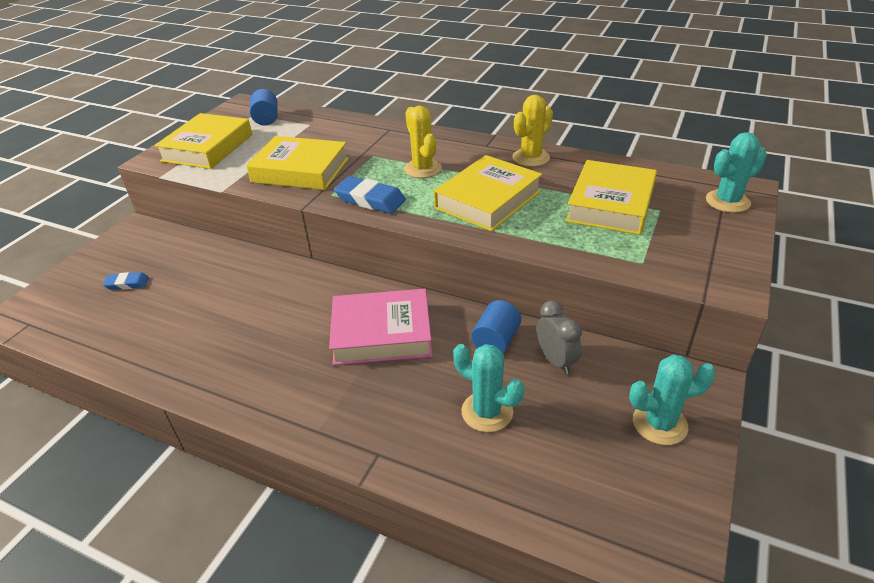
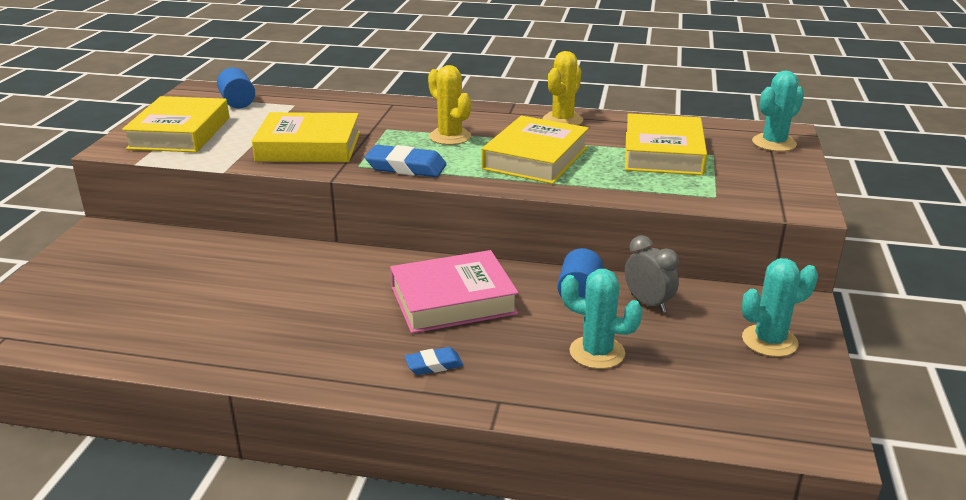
camera: 15 degrees left, 10 degrees down
(127, 284) = (116, 286): blue eraser -> blue eraser (434, 365)

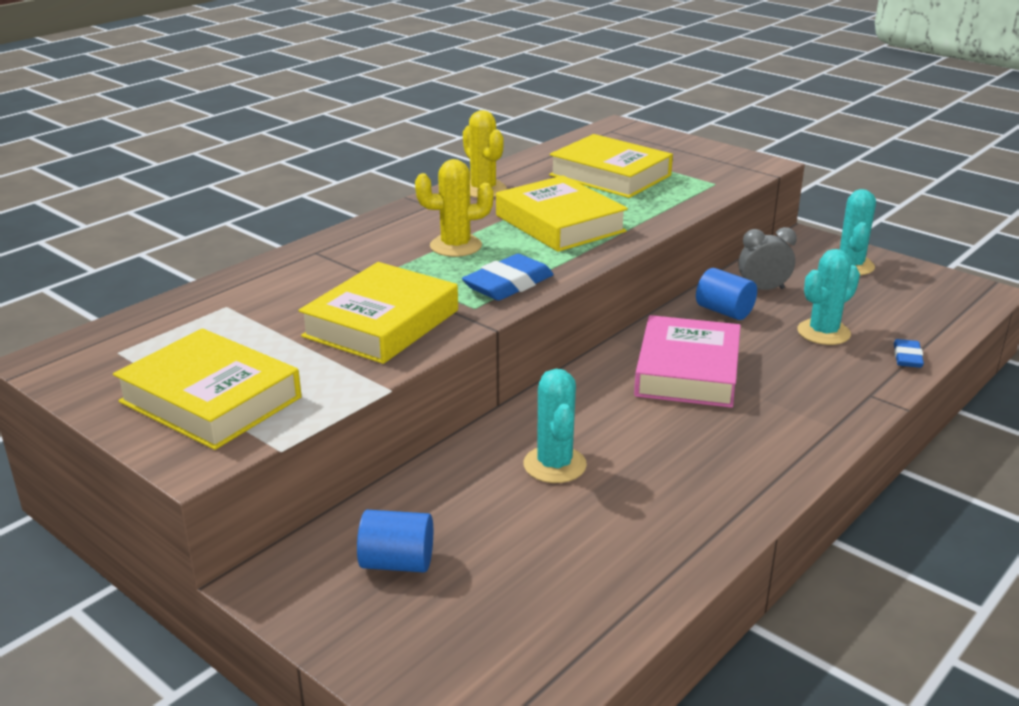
camera: 60 degrees left, 0 degrees up
(238, 102) = (156, 340): blue cylinder -> blue cylinder (397, 563)
(434, 365) = (795, 410): blue eraser -> blue eraser (907, 357)
(774, 143) = (636, 136): turquoise cactus -> turquoise cactus (554, 465)

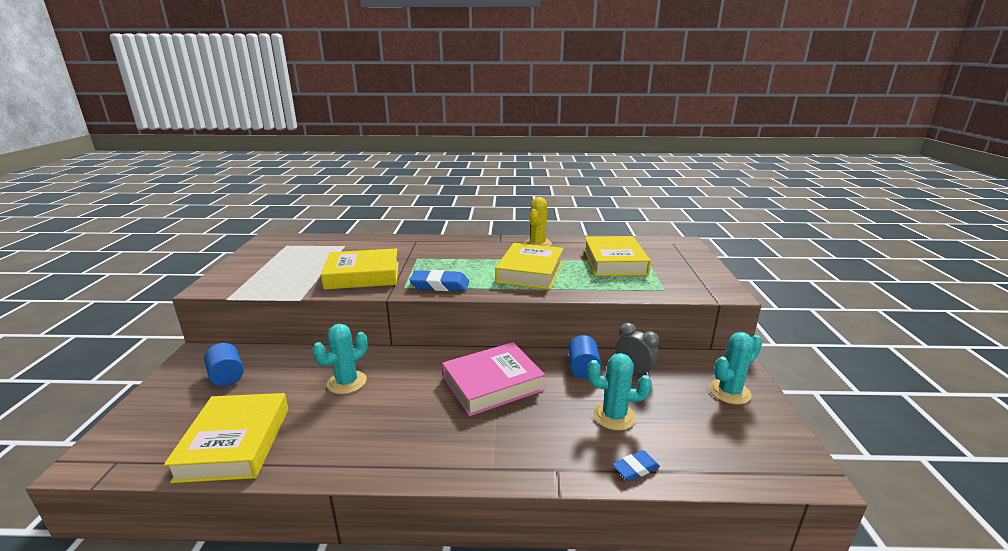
camera: 50 degrees right, 5 degrees down
(211, 399) = (260, 272): yellow book -> yellow book (235, 443)
(455, 246) = (464, 261): yellow cactus -> none

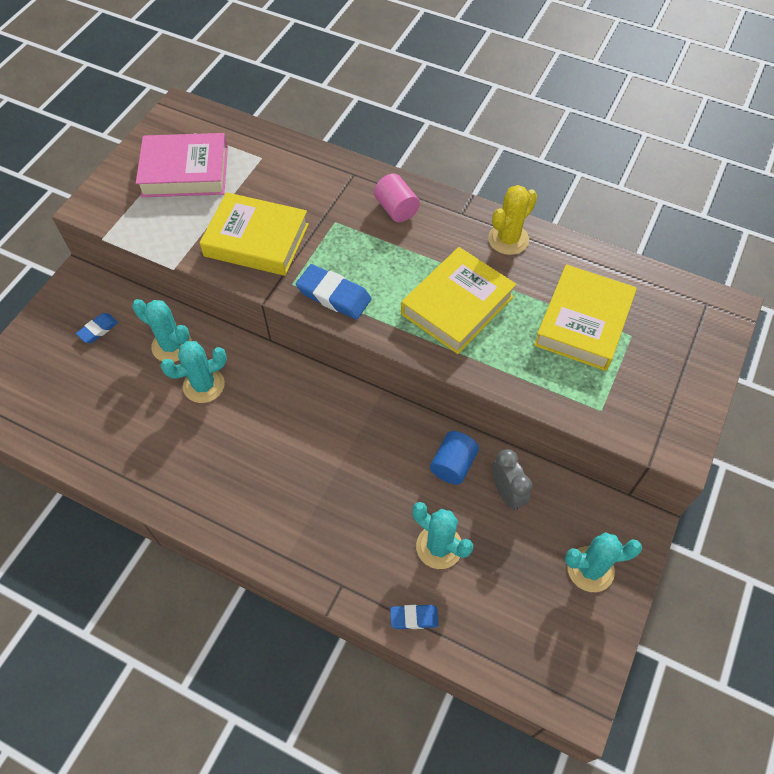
camera: 25 degrees right, 35 degrees up
(227, 376) = (98, 330): blue cylinder -> blue eraser
(235, 443) = (86, 429): yellow book -> none
(305, 368) = (172, 346): none -> turquoise cactus
(456, 247) = (396, 209): none -> pink cylinder
(492, 384) = (344, 448): pink book -> pink book (185, 171)

